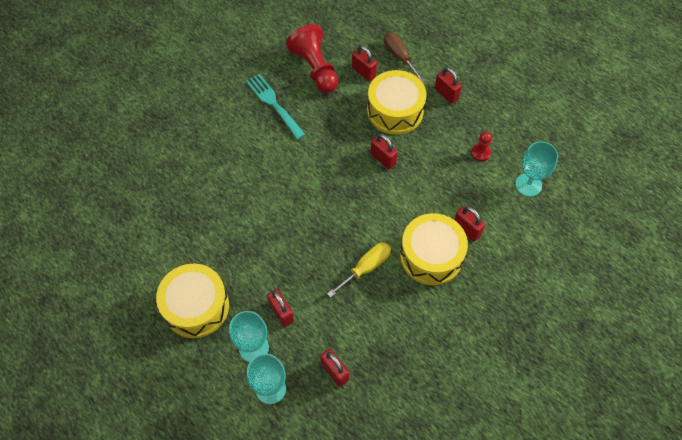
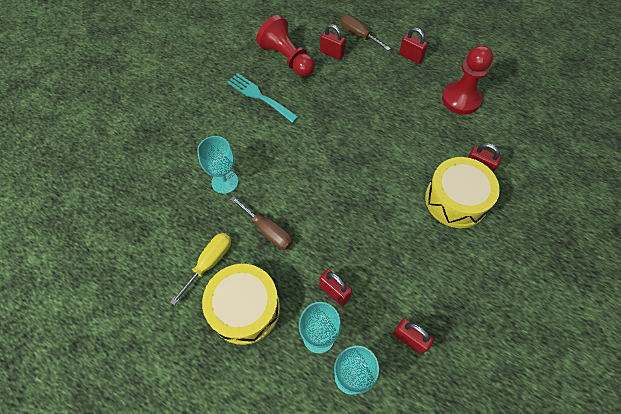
camera: 15 degrees left, 0 degrees up
(239, 241) = (268, 231): none -> brown screwdriver
(366, 267) = (400, 226): yellow screwdriver -> yellow screwdriver (209, 263)
(383, 159) = (377, 123): red padlock -> none
(395, 111) = (372, 80): yellow drum -> none
(480, 153) = (461, 99): red pawn -> red pawn, size x2.09
(528, 185) = (513, 117): turquoise goblet -> turquoise goblet (224, 182)

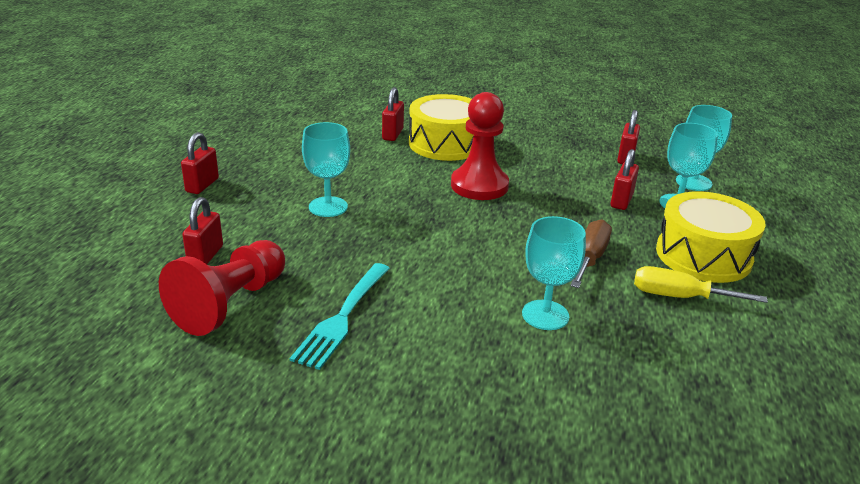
camera: 110 degrees left, 30 degrees down
(358, 35) = (151, 235): brown screwdriver -> none
(370, 109) = (328, 207): none -> turquoise goblet
(461, 99) = (282, 147): red pawn -> red pawn (479, 186)

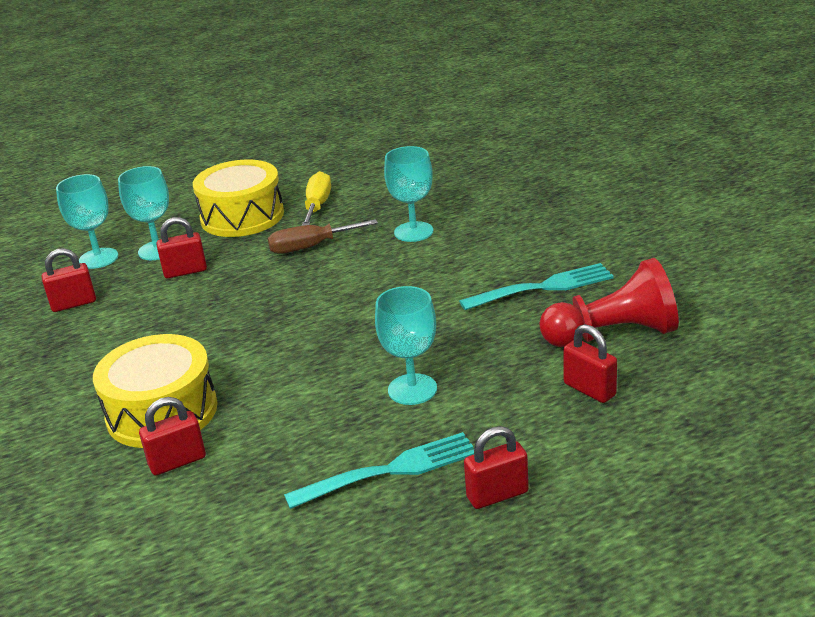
camera: 125 degrees left, 0 degrees up
(205, 256) = (589, 389): red padlock -> red padlock turned 75 degrees clockwise
(278, 171) = (389, 471): none -> turquoise fork
(479, 186) = (247, 341): red pawn -> none
(679, 297) = (317, 206): yellow screwdriver -> yellow screwdriver turned 150 degrees counterclockwise

